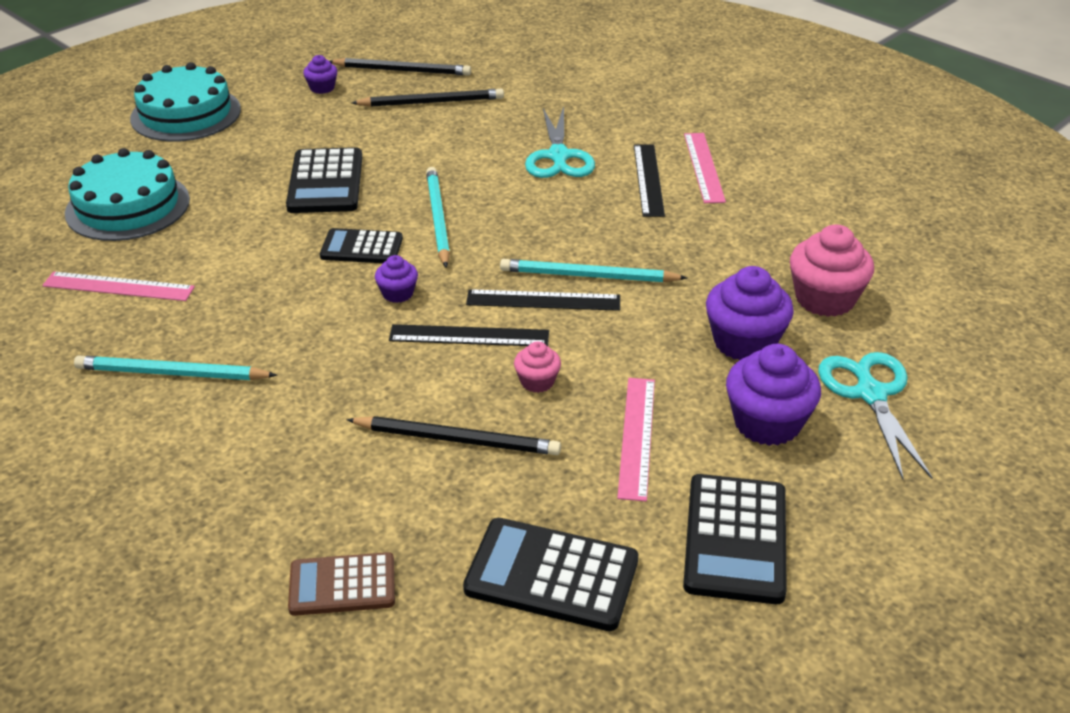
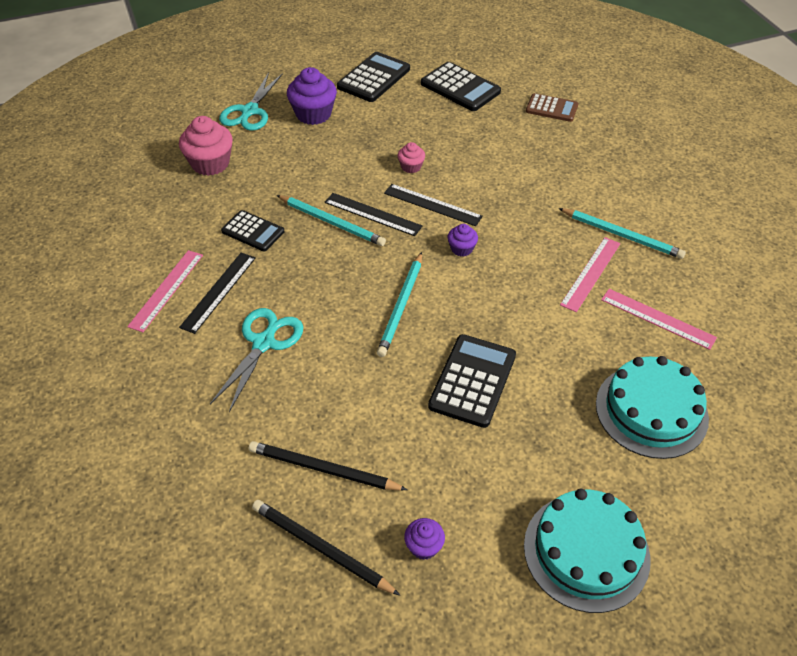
camera: 155 degrees left, 10 degrees up
(361, 248) = (470, 297): black calculator -> black calculator (253, 231)
(457, 439) = (471, 150): black pencil -> none
(636, 437) = (381, 126): pink ruler -> pink ruler (591, 273)
(744, 342) = (282, 154): purple cupcake -> none

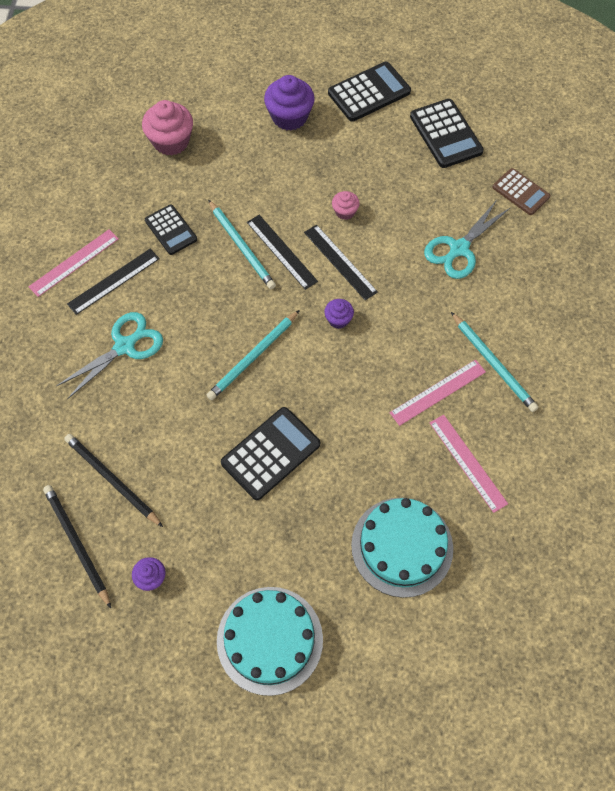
camera: 25 degrees right, 15 degrees up
(250, 111) = (234, 93): turquoise scissors -> turquoise scissors (459, 249)

